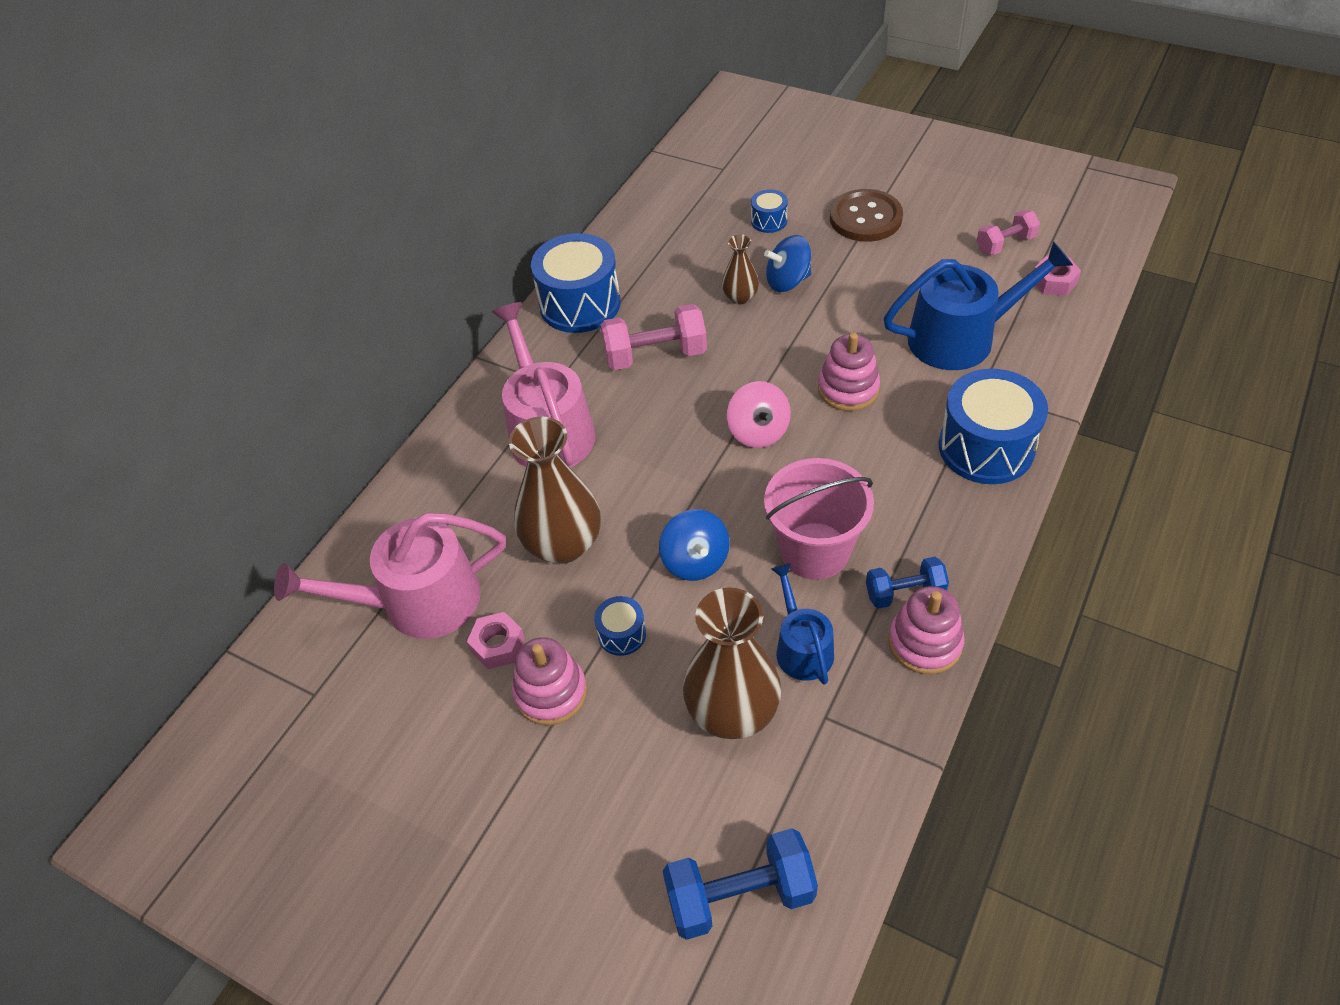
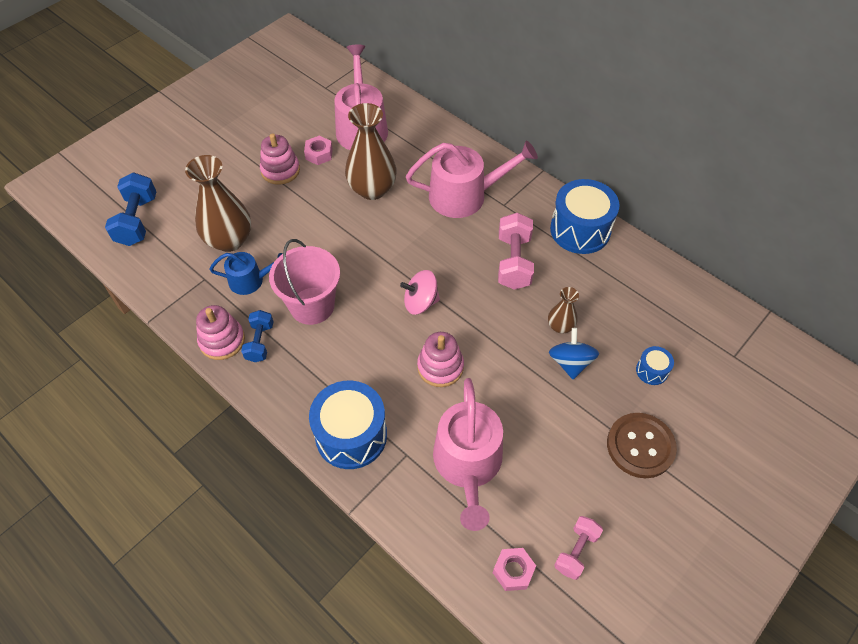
camera: 100 degrees right, 5 degrees up
(622, 634) = (300, 204): blue drum -> none
(695, 561) = (332, 246): blue spinning top -> none
(961, 337) = (468, 464): blue watering can -> pink watering can
(1005, 244) = (576, 551): pink dumbbell -> pink dumbbell turned 45 degrees clockwise

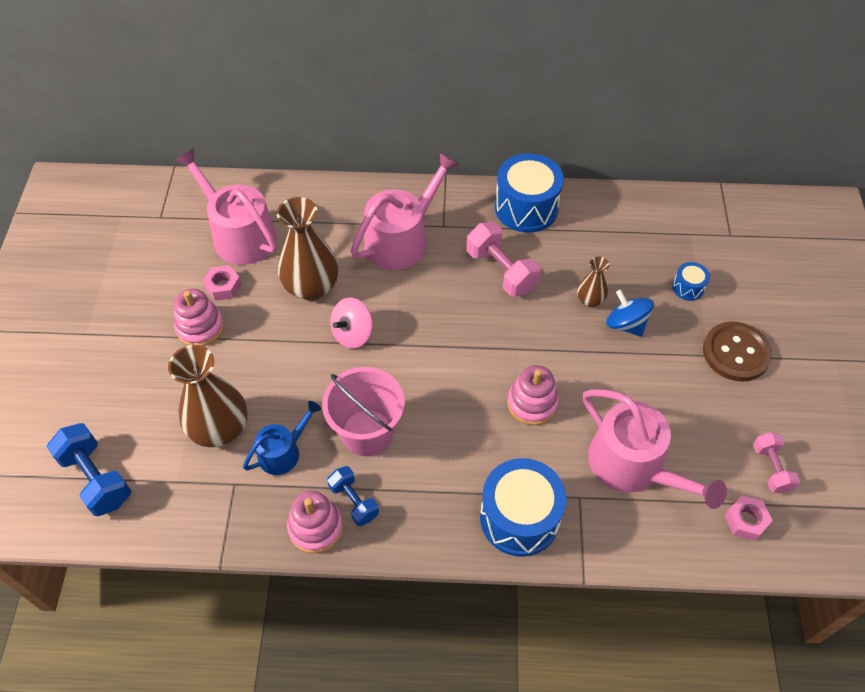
camera: 40 degrees left, 0 degrees up
(420, 302) = (460, 360): pink spinning top -> pink spinning top (352, 334)

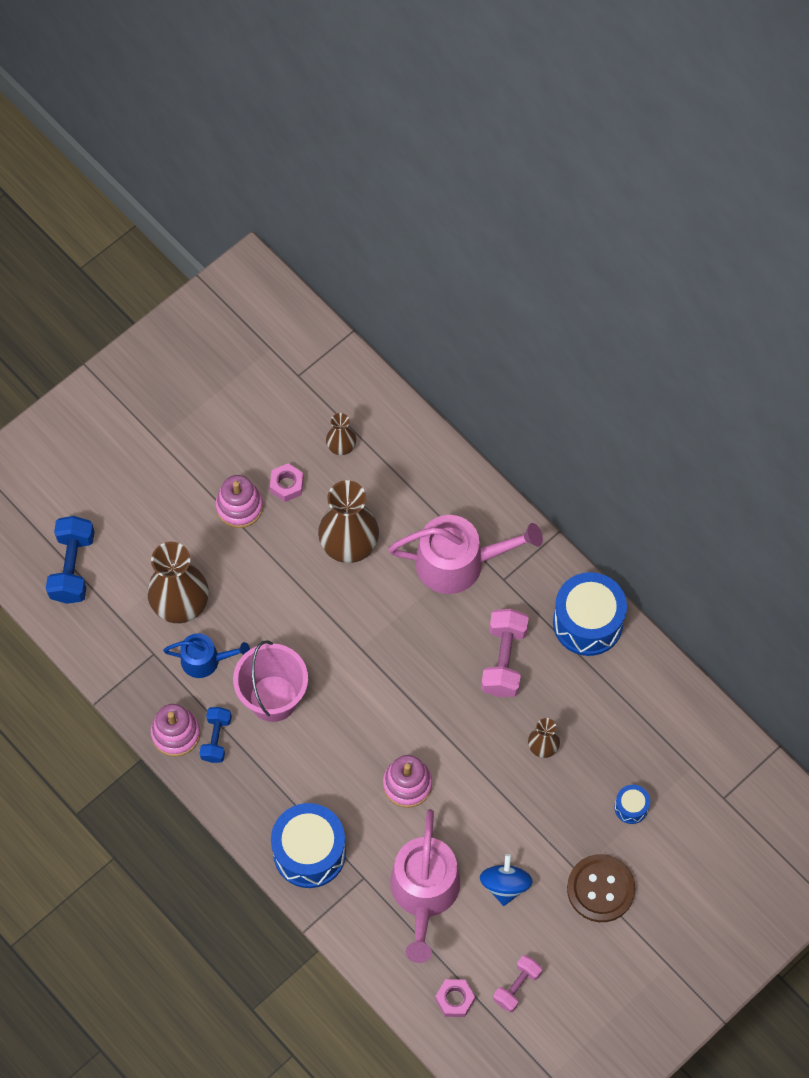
camera: 45 degrees right, 10 degrees up
(239, 234) = (341, 446): pink watering can -> brown vase
(352, 334) = (339, 611): pink spinning top -> none
(626, 324) = (546, 791): blue spinning top -> blue spinning top (505, 885)

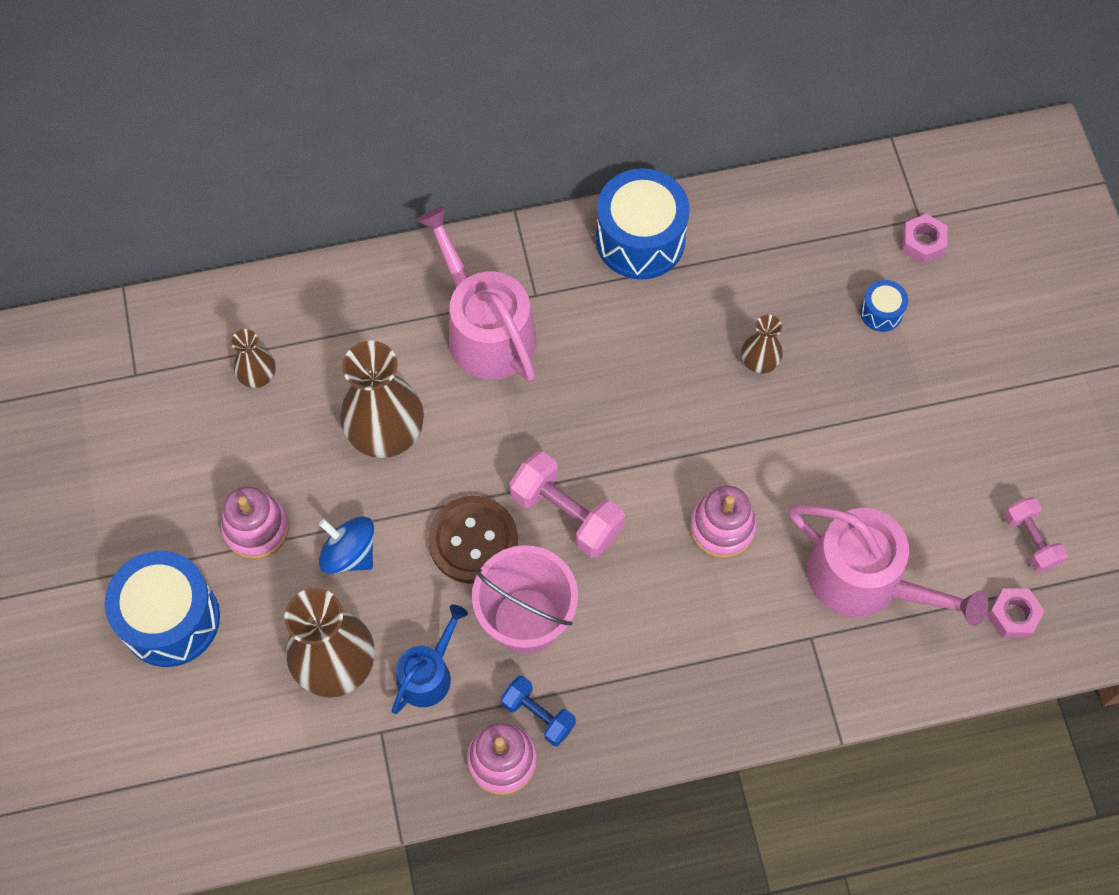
camera: 60 degrees left, 0 degrees up
(72, 567) = (201, 771): blue dumbbell -> none
(286, 485) = (265, 461): pink nut -> pink nut (922, 243)
(309, 852) = (746, 683): blue drum -> blue drum (170, 619)
(459, 562) = (485, 329): pink watering can -> pink watering can turned 60 degrees counterclockwise
(504, 660) = (632, 346): pink dumbbell -> pink dumbbell (566, 514)
(505, 885) = (902, 488): blue spinning top -> blue spinning top (349, 554)
(600, 889) = (959, 393): brown button -> brown button (473, 541)

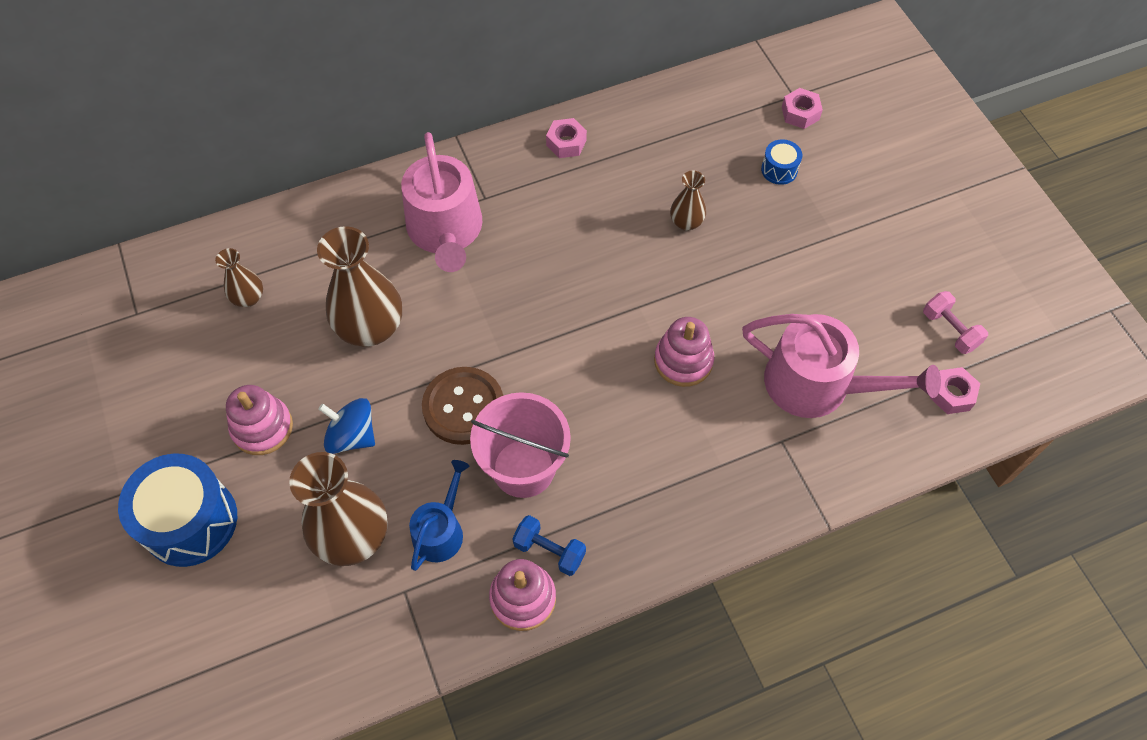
camera: 10 degrees left, 5 degrees down
(485, 329) = (446, 231): pink watering can -> pink watering can turned 150 degrees counterclockwise
(566, 514) = (543, 371): pink dumbbell -> none
(640, 239) = (566, 143): blue drum -> pink nut

